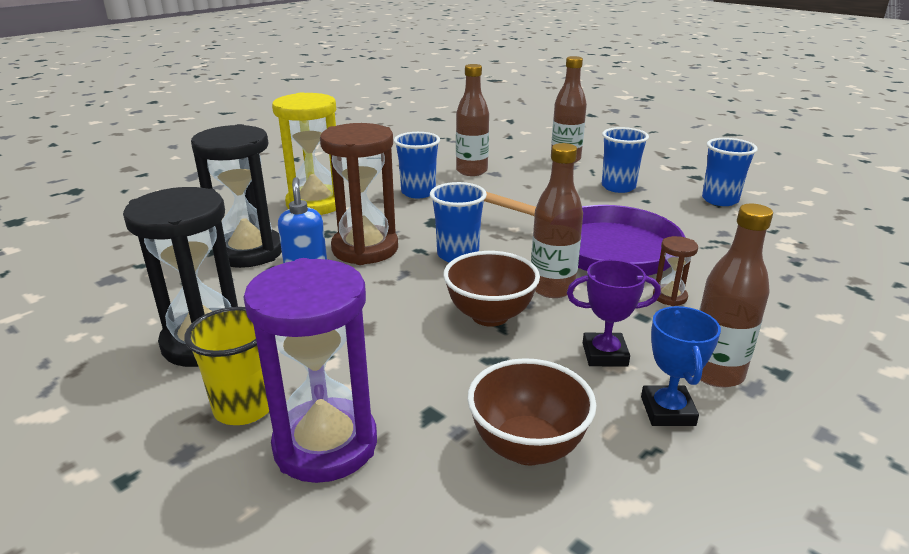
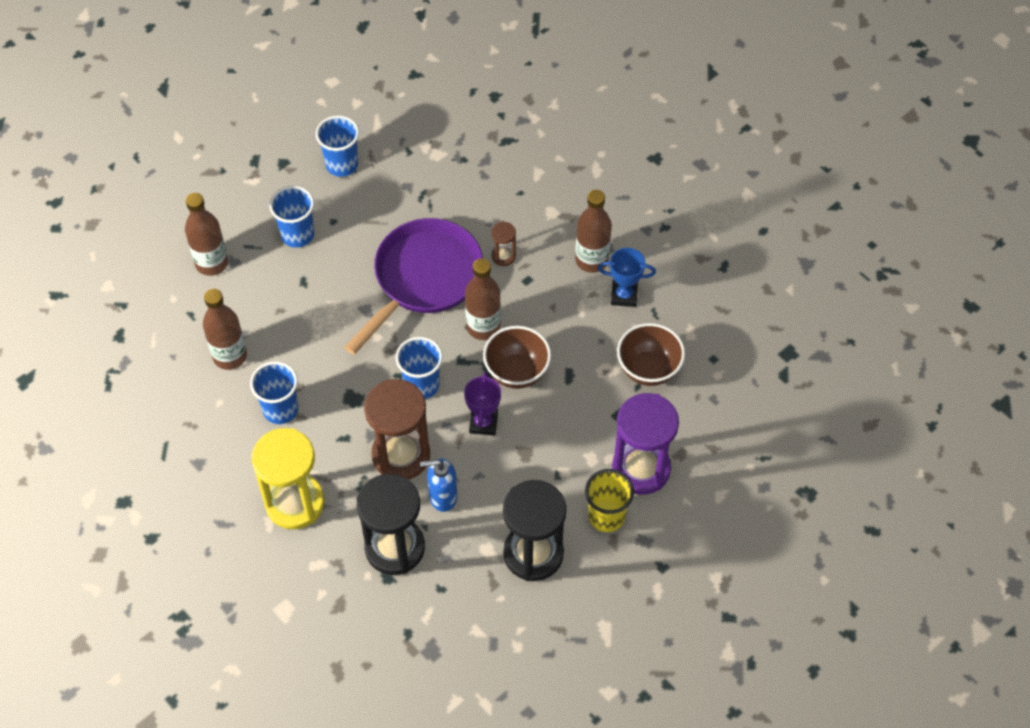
camera: 85 degrees left, 30 degrees up
(604, 354) = (568, 313): purple trophy -> purple trophy (483, 423)

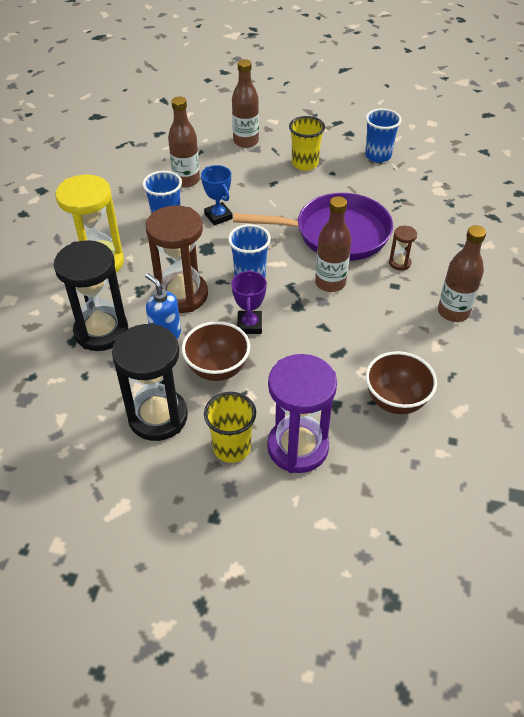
camera: 55 degrees right, 10 degrees down
(297, 235) = (305, 164): blue cup -> yellow cup
(483, 423) = (249, 325): purple trophy -> purple trophy turned 60 degrees counterclockwise
(517, 372) = (311, 321): brown bowl -> brown bowl (217, 369)
(624, 295) = (445, 348): blue trophy -> blue trophy (218, 216)

